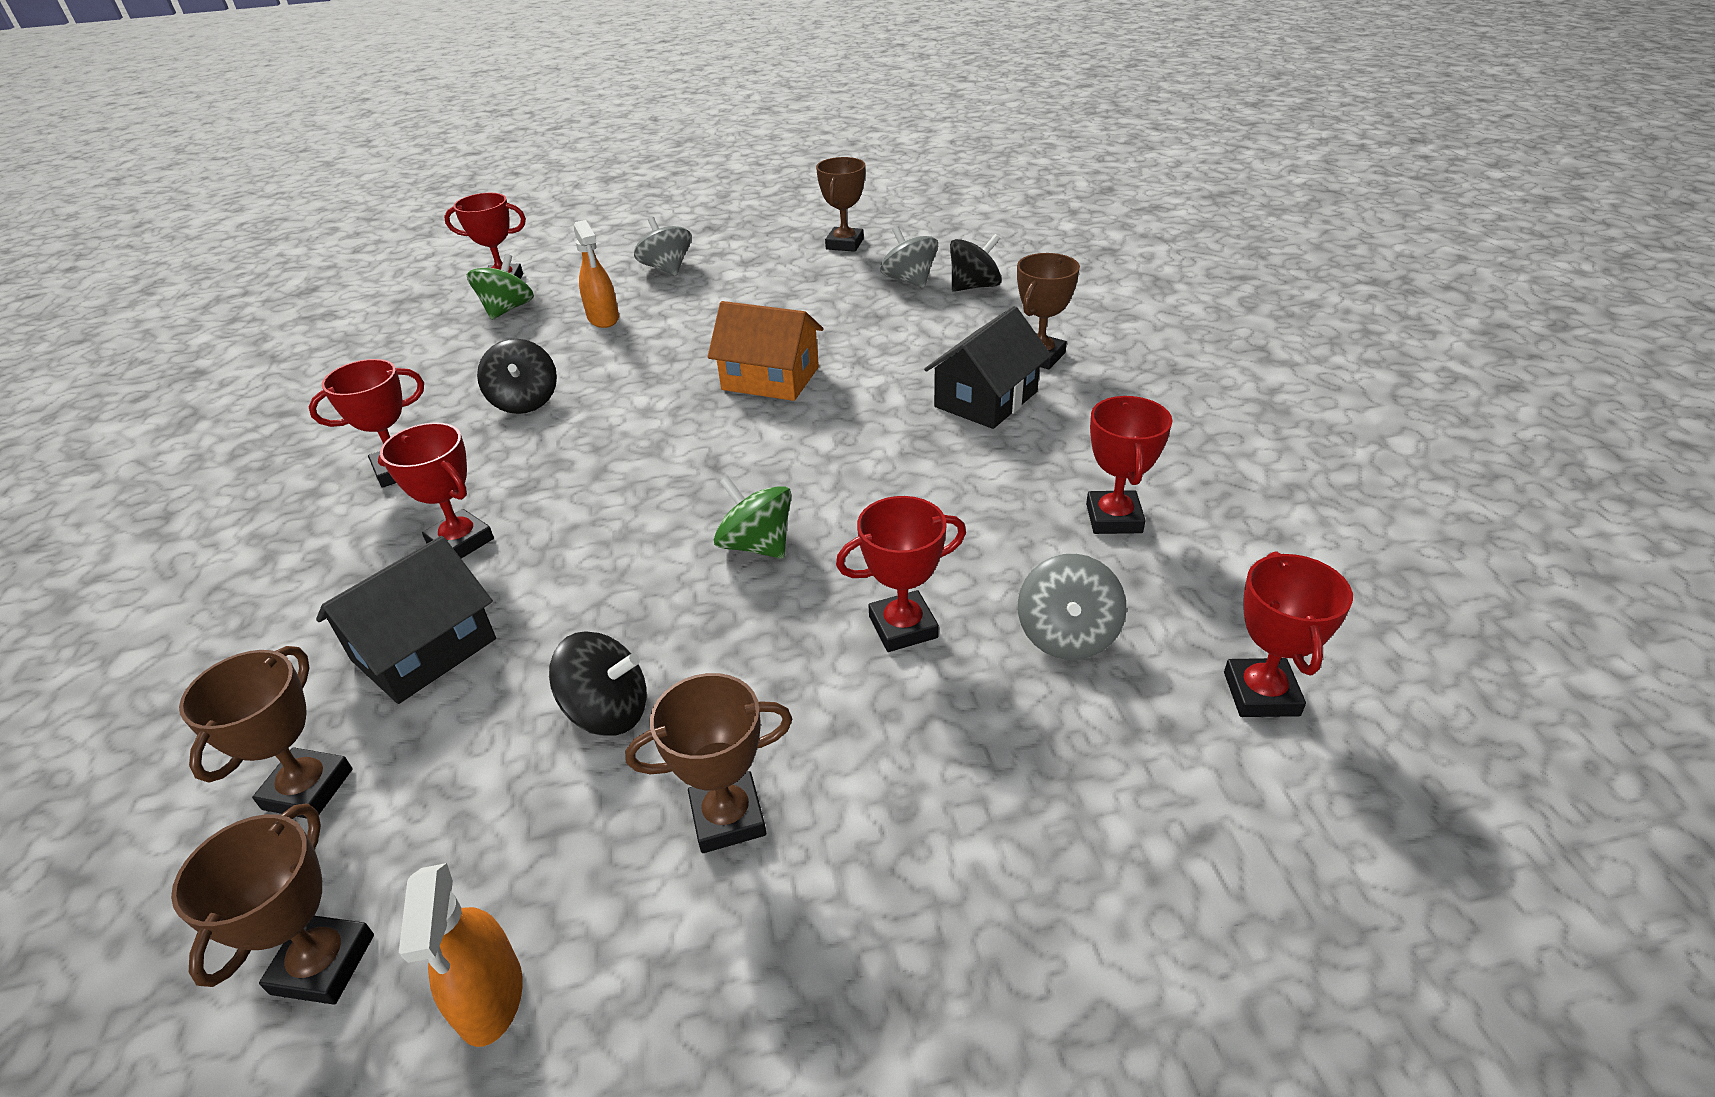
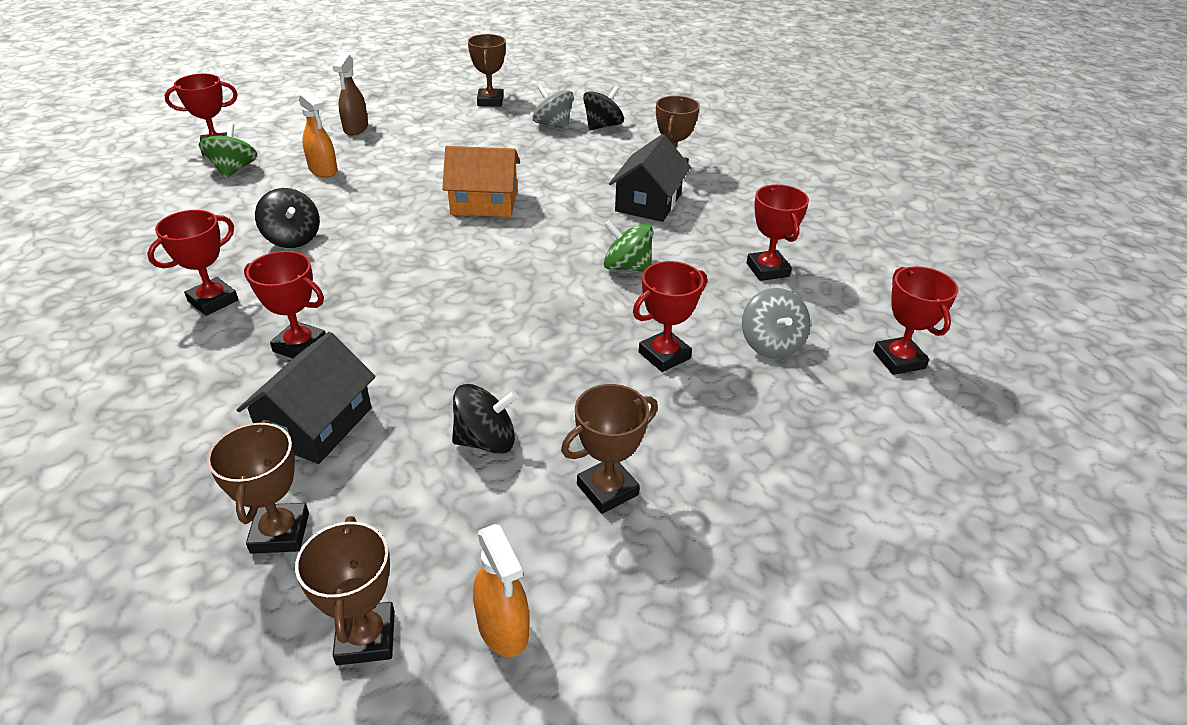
camera: 20 degrees left, 0 degrees up
(667, 269) = (356, 128): grey spinning top -> brown spray bottle
(757, 545) = (535, 318): green spinning top -> green spinning top (627, 267)

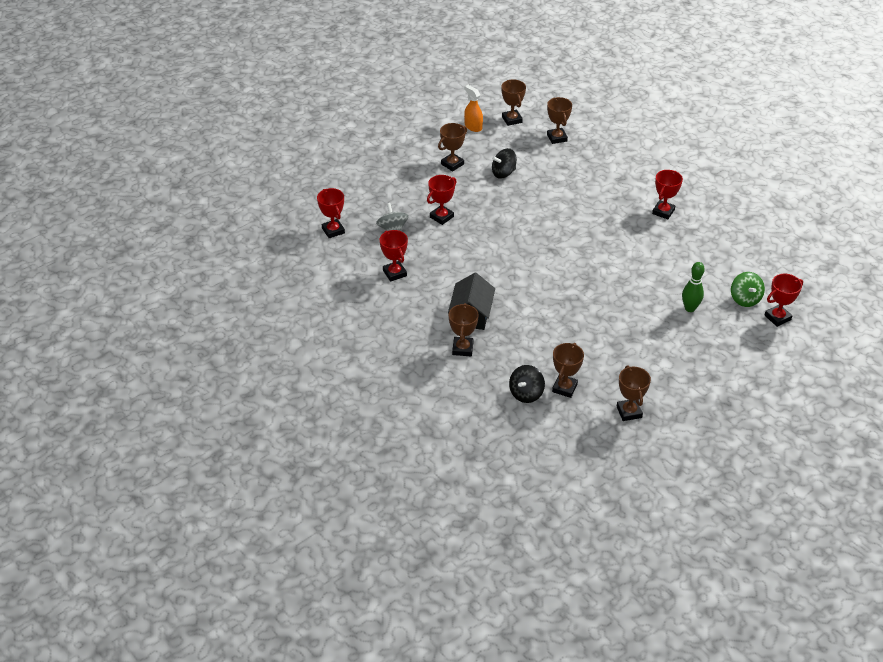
camera: 170 degrees right, 5 degrees up
(293, 238) = (660, 253): black spinning top -> none
(300, 346) = (604, 197): red trophy -> none
(316, 424) = (571, 169): black house -> none
(323, 170) = (690, 308): orange spray bottle -> green bowling pin
(356, 128) = (705, 356): brown spray bottle -> none
(484, 203) = (571, 297): orange house -> none
(553, 125) = (564, 388): grey spinning top -> brown trophy
(627, 267) = (471, 263): green spinning top -> none

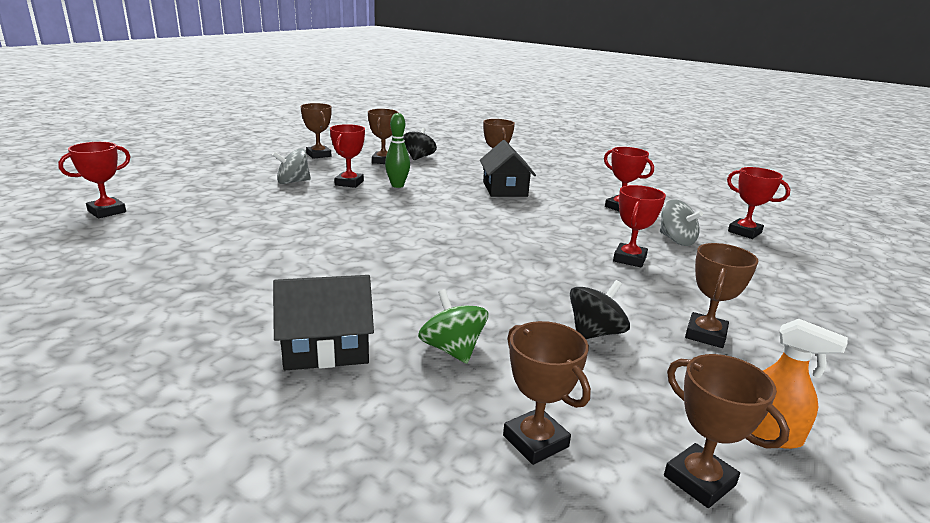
camera: 160 degrees right, 20 degrees down
(626, 184) = (326, 347): none -> black house
(651, 350) = (293, 182): none -> grey spinning top
(663, 212) = (247, 308): red trophy -> red trophy (349, 183)
(690, 308) = (234, 210): green bowling pin -> green bowling pin (397, 185)
(745, 299) = (145, 222): green spinning top -> green spinning top (452, 349)

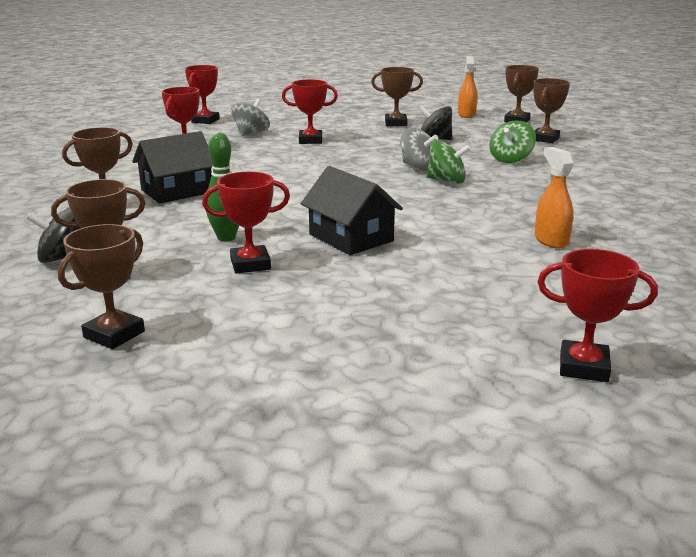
camera: 115 degrees left, 0 degrees up
(225, 266) = (551, 240): none -> orange spray bottle
(293, 182) = (292, 299): grey spinning top -> grey spinning top (419, 167)
(326, 347) = (568, 182): black house -> black house (351, 238)
(418, 279) = (446, 181): none -> green spinning top

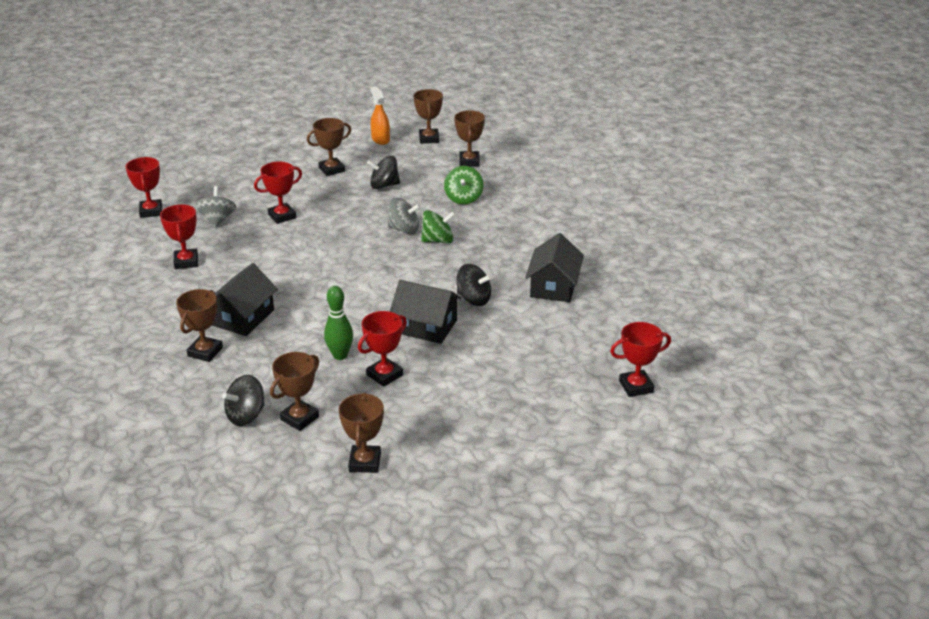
camera: 30 degrees left, 10 degrees up
(435, 229) = (473, 299): none -> black spinning top
(551, 240) = (553, 286): orange spray bottle -> black house

